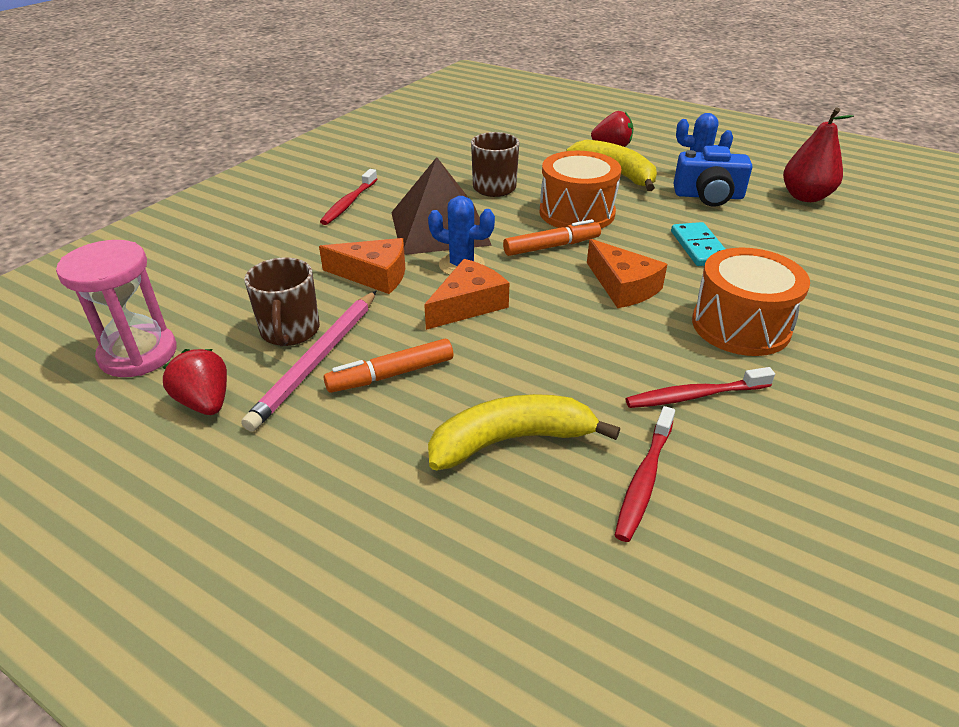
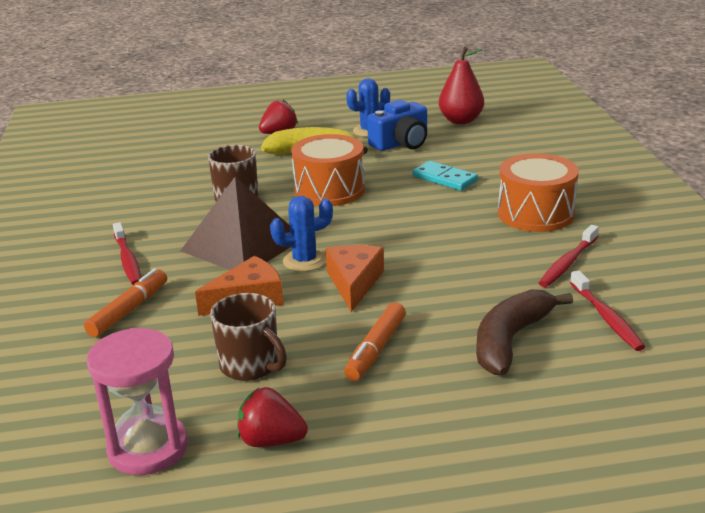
camera: 40 degrees left, 10 degrees down
(318, 360) = (307, 370): pink pencil -> none
(511, 440) = (510, 340): yellow banana -> brown banana
(552, 246) = (349, 220): orange marker -> orange marker (129, 310)
(623, 286) = (436, 223): orange cheese -> none

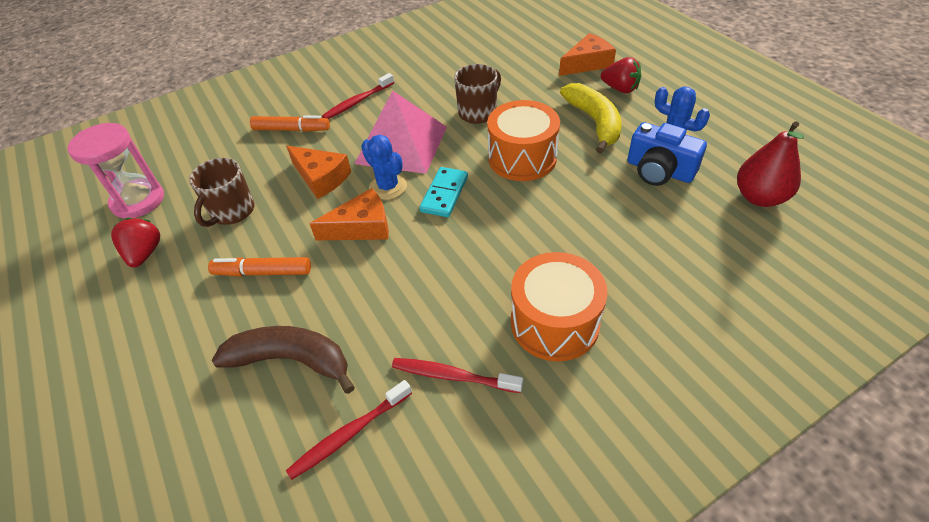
camera: 70 degrees right, 20 degrees up
(223, 137) = (587, 63): none -> orange cheese
(242, 244) = (401, 144): brown pyramid -> pink pyramid
(445, 178) = (596, 226): turquoise domino -> turquoise domino (444, 194)

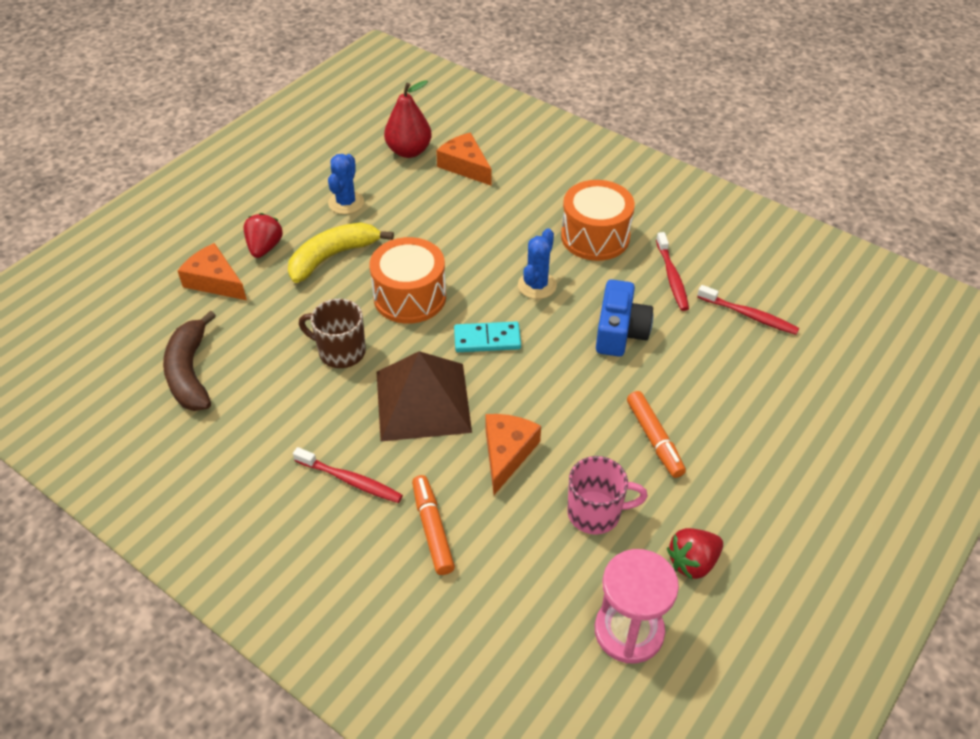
camera: 115 degrees left, 0 degrees up
(232, 212) = (596, 513): brown mug -> pink mug
(291, 360) = (721, 373): brown banana -> brown banana (190, 372)
(362, 227) = (560, 386): orange cheese -> orange cheese (465, 166)
(388, 187) = (496, 387): blue cactus -> blue cactus (537, 285)
(401, 144) = (423, 401): pink pyramid -> brown pyramid
(659, 170) = (395, 206): blue camera -> blue camera (620, 332)

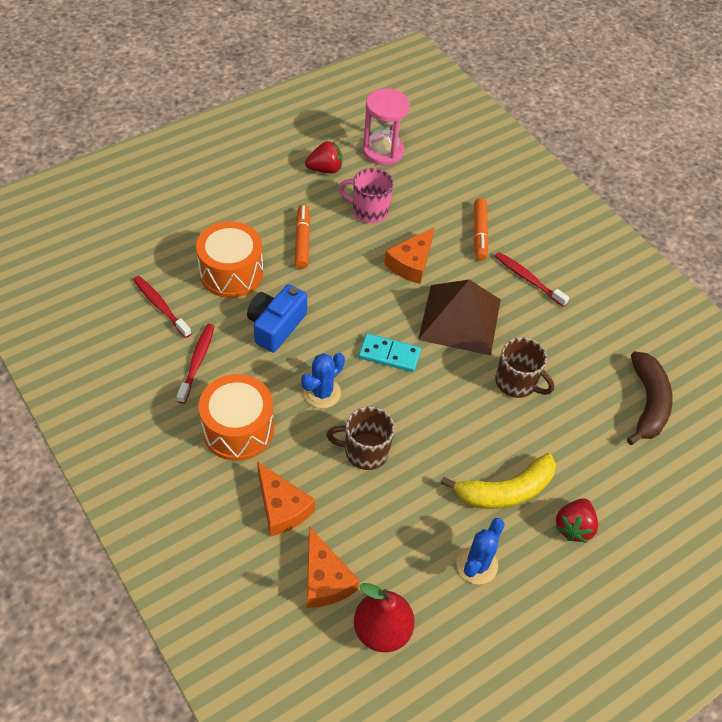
camera: 165 degrees left, 5 degrees up
(214, 281) = (626, 498): orange cheese -> orange cheese (281, 507)
(410, 297) = (442, 418): orange drum -> orange drum (231, 273)
(472, 251) = (365, 451): none -> brown mug

